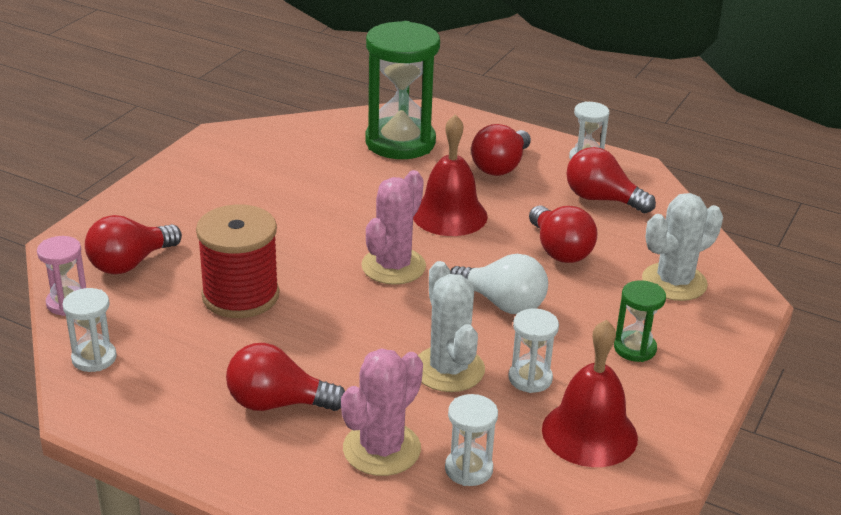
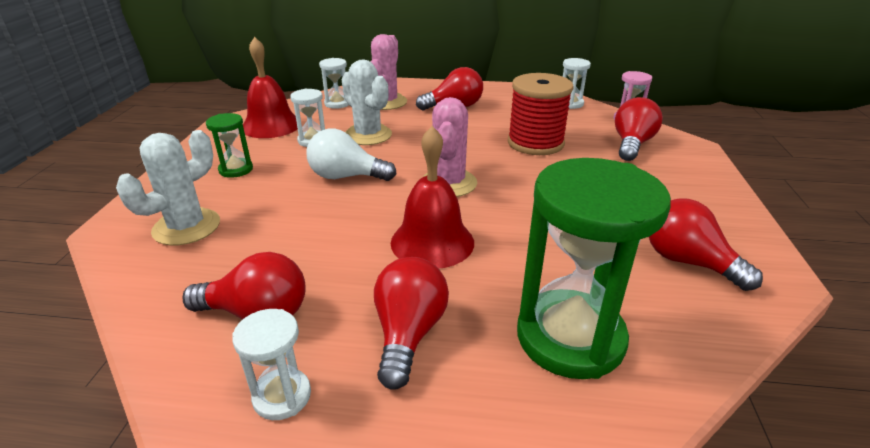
camera: 160 degrees right, 0 degrees up
(559, 250) = (305, 231): red light bulb -> red light bulb (688, 262)

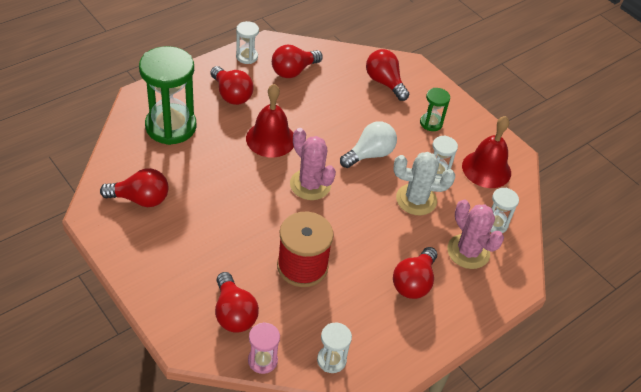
camera: 130 degrees right, 15 degrees up
(186, 227) = (384, 82): white cactus -> red light bulb

